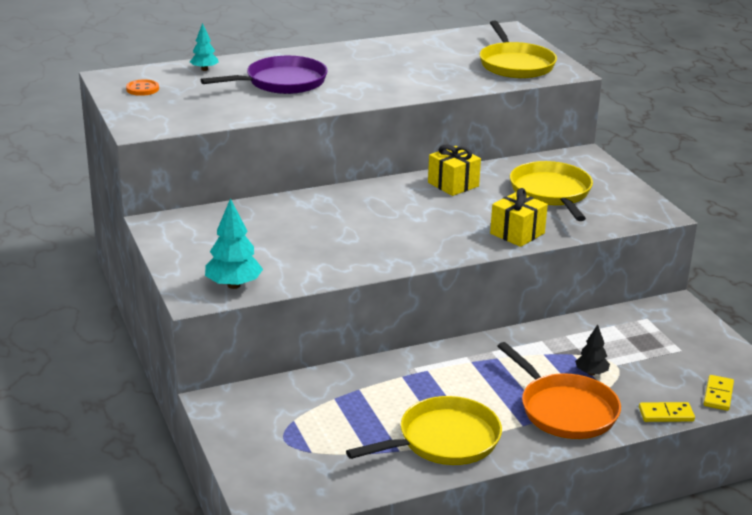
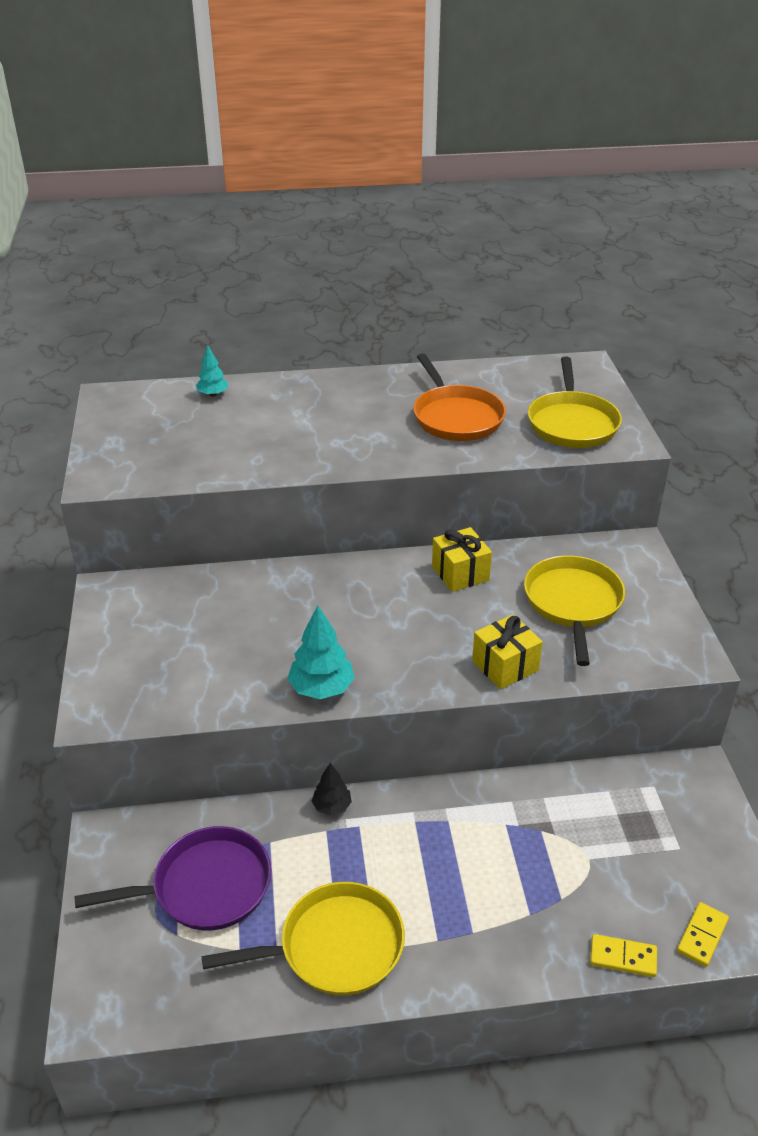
camera: 15 degrees right, 10 degrees up
(142, 89) = (132, 418): orange button -> none
(233, 285) = (143, 701): turquoise tree -> turquoise tree (321, 688)
(282, 82) = (288, 424): purple pan -> purple pan (206, 886)
(565, 410) = (498, 925): orange pan -> orange pan (456, 417)
(591, 373) = (553, 867): black tree -> black tree (332, 806)

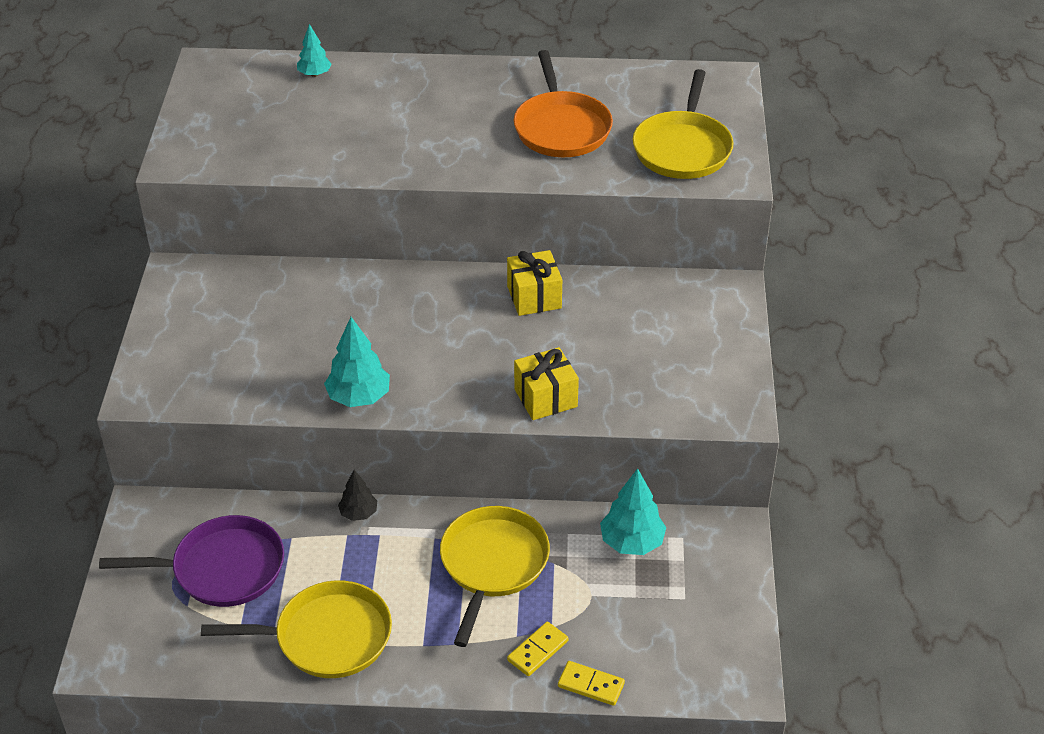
camera: 10 degrees right, 5 degrees up
(573, 603) = (639, 342): yellow pan -> yellow pan (492, 564)
(608, 798) = (632, 542): none -> turquoise tree
(702, 936) = (673, 678): yellow domino -> yellow domino (537, 650)

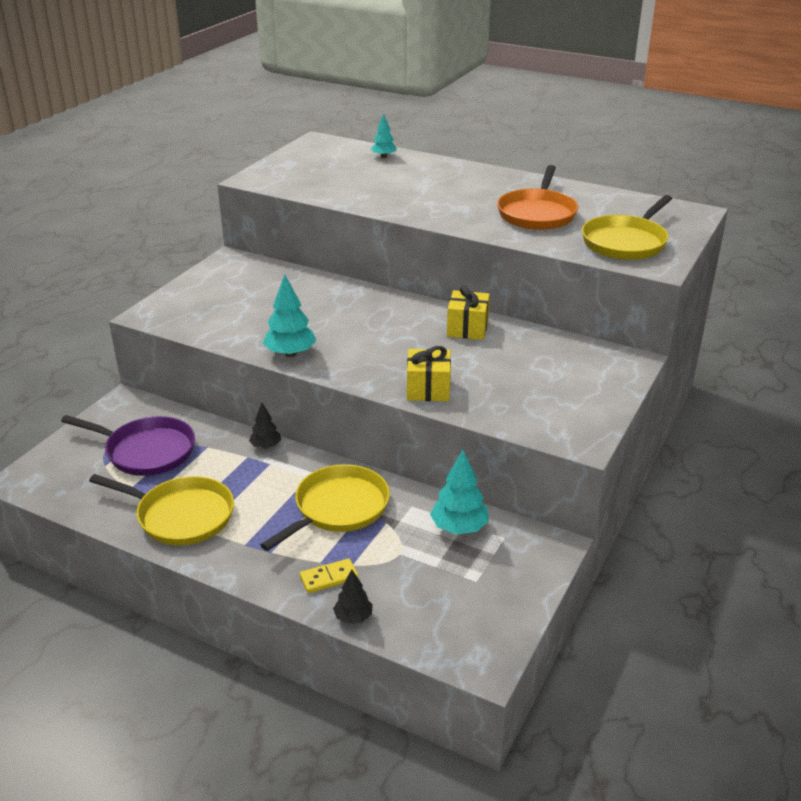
camera: 25 degrees right, 10 degrees down
(591, 685) = (353, 617): yellow domino -> black tree

